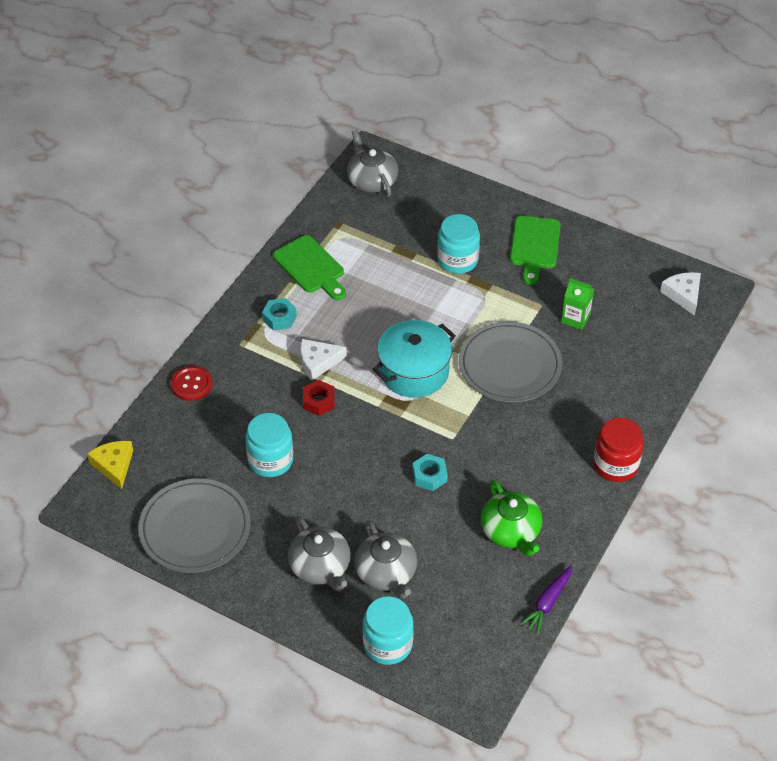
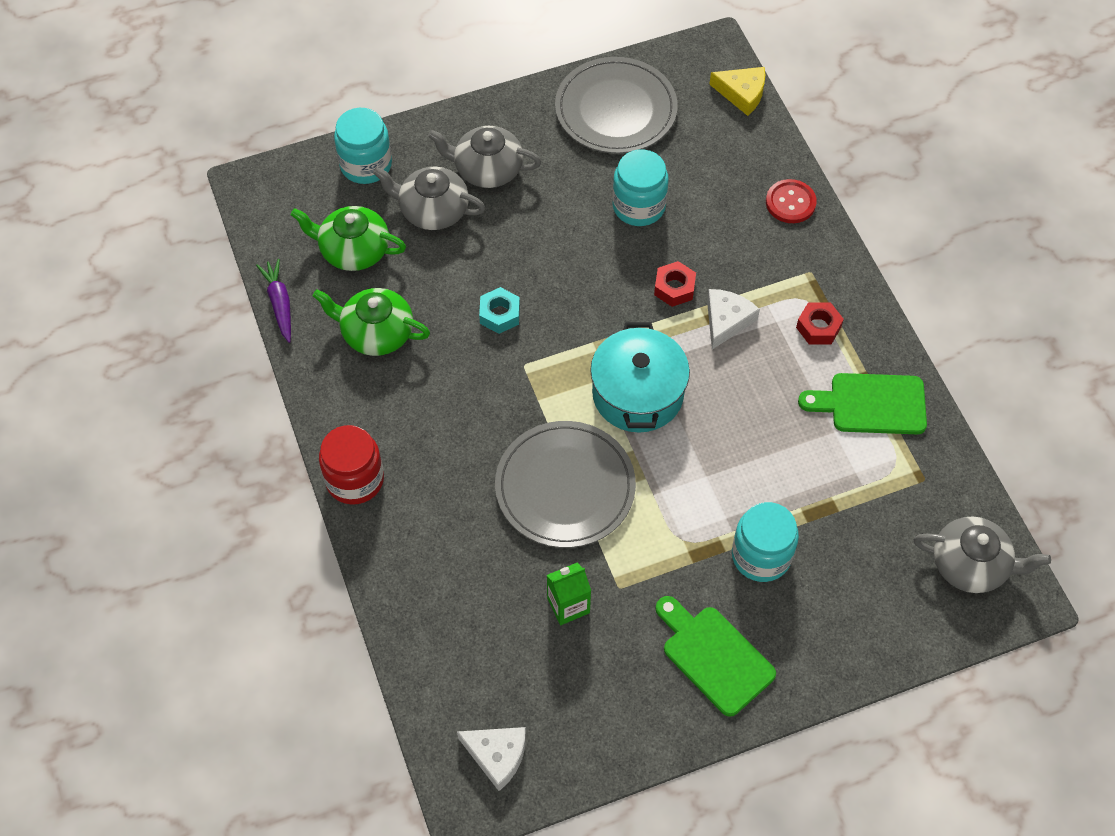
camera: 130 degrees right, 10 degrees up
(279, 318) = (818, 327): turquoise nut -> red nut
(464, 594) = (353, 250): none -> green teapot

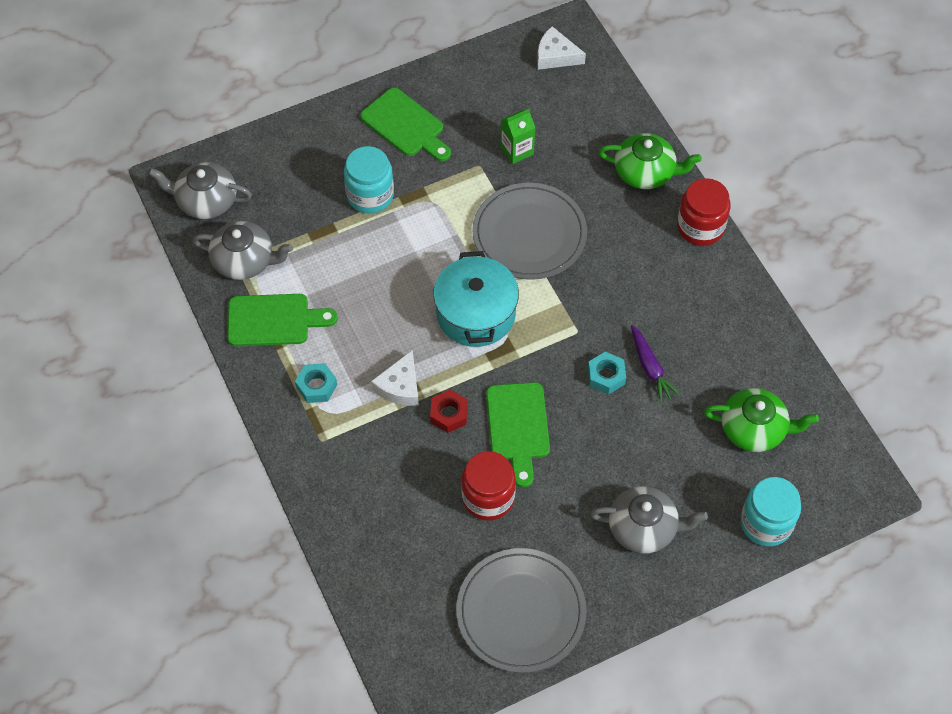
camera: 175 degrees right, 0 degrees up
(280, 303) = (807, 371): purple carrot -> purple carrot (650, 368)
(376, 332) = (713, 351): green teapot -> green teapot (645, 172)
(433, 210) = (688, 477): grey teapot -> grey teapot (244, 260)
(601, 270) = (518, 427): none -> green cutting board
(639, 206) = (488, 497): turquoise jar -> red jar
(742, 93) = (387, 644): yellow cheese -> none
(790, 202) = (338, 514): red button -> none
(818, 327) = (316, 386): red nut -> turquoise nut

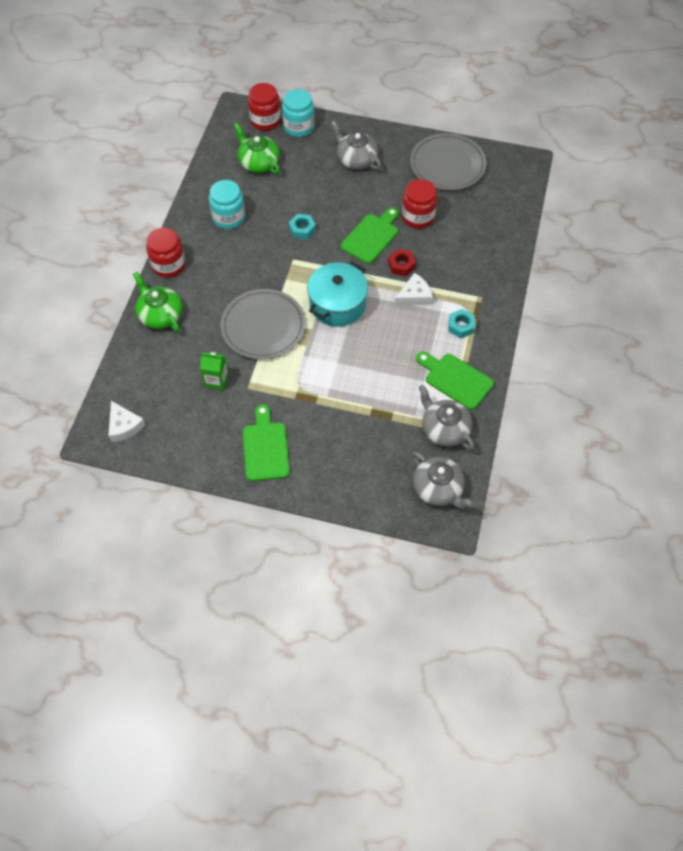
camera: 140 degrees left, 0 degrees up
(370, 195) = (331, 416): turquoise jar -> turquoise jar (229, 217)
(650, 368) = (276, 219): purple carrot -> none
(817, 499) = (265, 121): none -> red jar

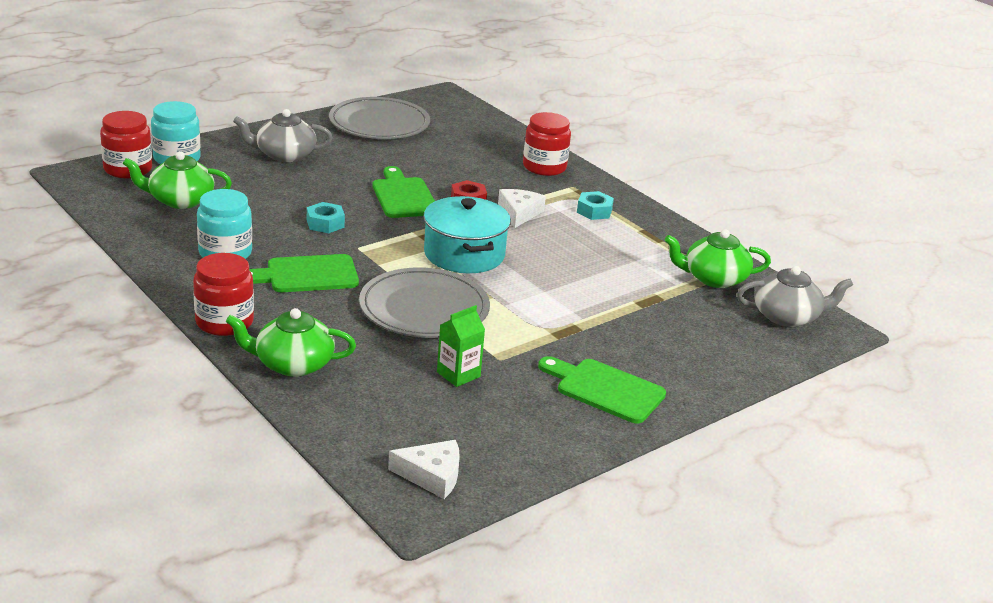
camera: 55 degrees left, 30 degrees down
(418, 217) = (419, 165): red jar -> red jar (544, 167)
(444, 429) = (713, 278): grey teapot -> green teapot
(455, 379) = (658, 244): green cutting board -> green cutting board (306, 275)

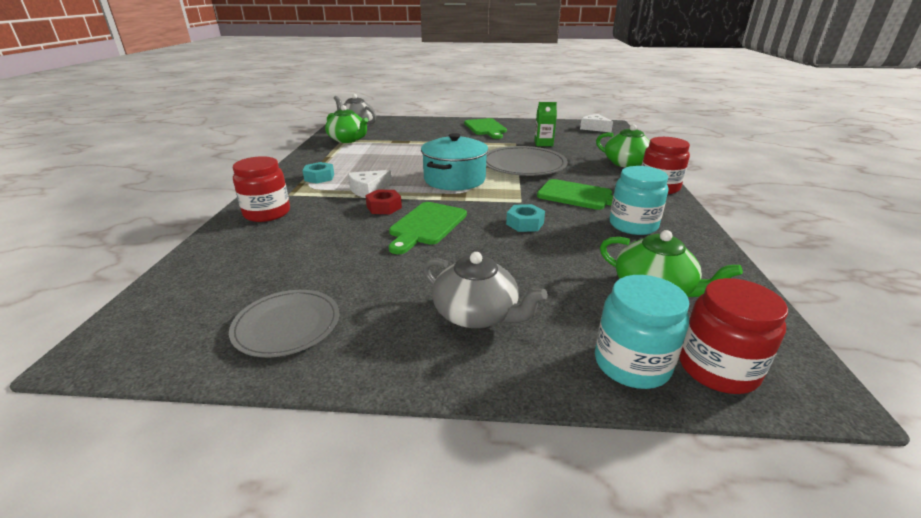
camera: 135 degrees left, 0 degrees up
(379, 123) = (287, 325): grey plate -> grey plate, size x0.65

